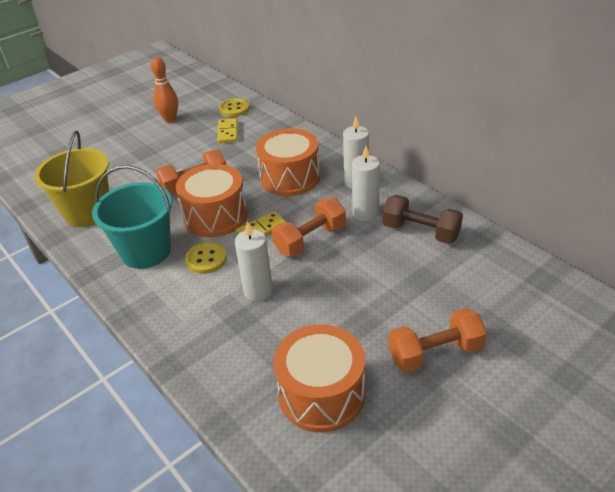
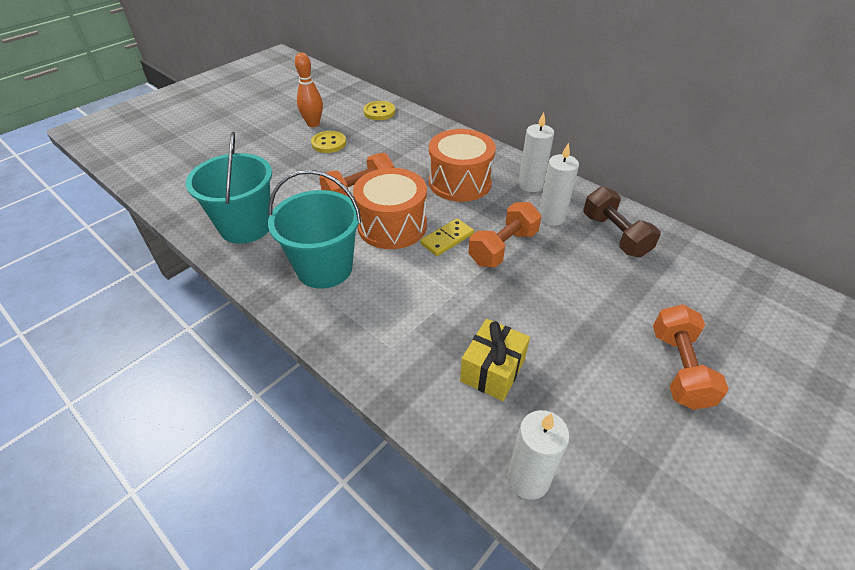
camera: 10 degrees left, 5 degrees up
(88, 212) = (246, 226): yellow bucket -> turquoise bucket
(206, 259) = (395, 274): yellow button -> yellow button (329, 143)
(228, 132) = (379, 136): yellow domino -> none
(258, 291) = (464, 308): white candle -> white candle (528, 479)
(266, 345) = (492, 370): none -> yellow gift
(321, 394) = (574, 426): orange drum -> none
(420, 232) = (615, 235): brown dumbbell -> brown dumbbell turned 45 degrees clockwise
(435, 353) = (679, 368): orange dumbbell -> orange dumbbell turned 60 degrees counterclockwise

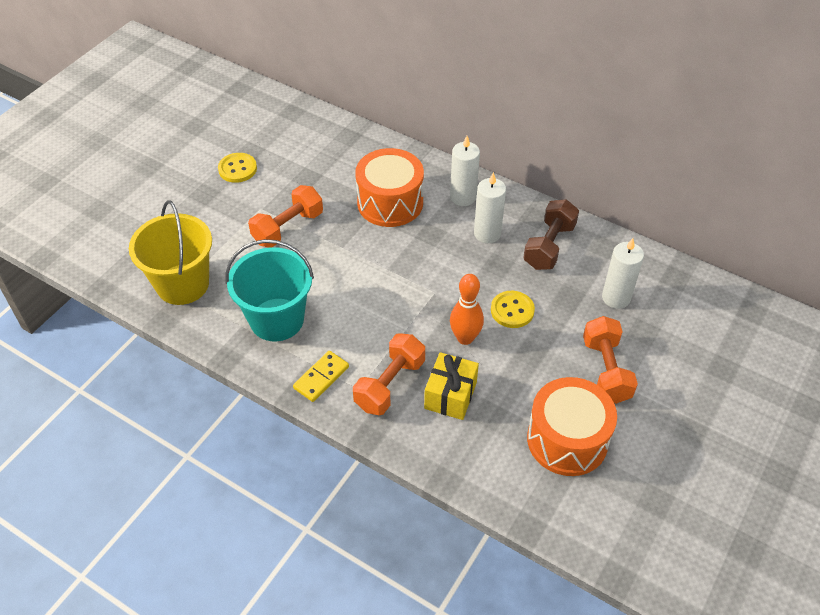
camera: 10 degrees left, 5 degrees up
(246, 226) = (182, 284): turquoise bucket -> yellow bucket
(313, 124) = (212, 144): orange bowling pin -> orange bowling pin (465, 338)
(379, 112) = (283, 117): yellow button -> yellow button (512, 310)
(392, 225) = (331, 264): orange drum -> orange drum (567, 440)
(447, 239) = (388, 272): yellow domino -> yellow domino (321, 377)
(503, 248) = (444, 274): orange dumbbell -> orange dumbbell (390, 384)
(528, 479) = (489, 476): white candle -> white candle (616, 298)
(615, 235) = (549, 246): brown dumbbell -> brown dumbbell turned 60 degrees clockwise

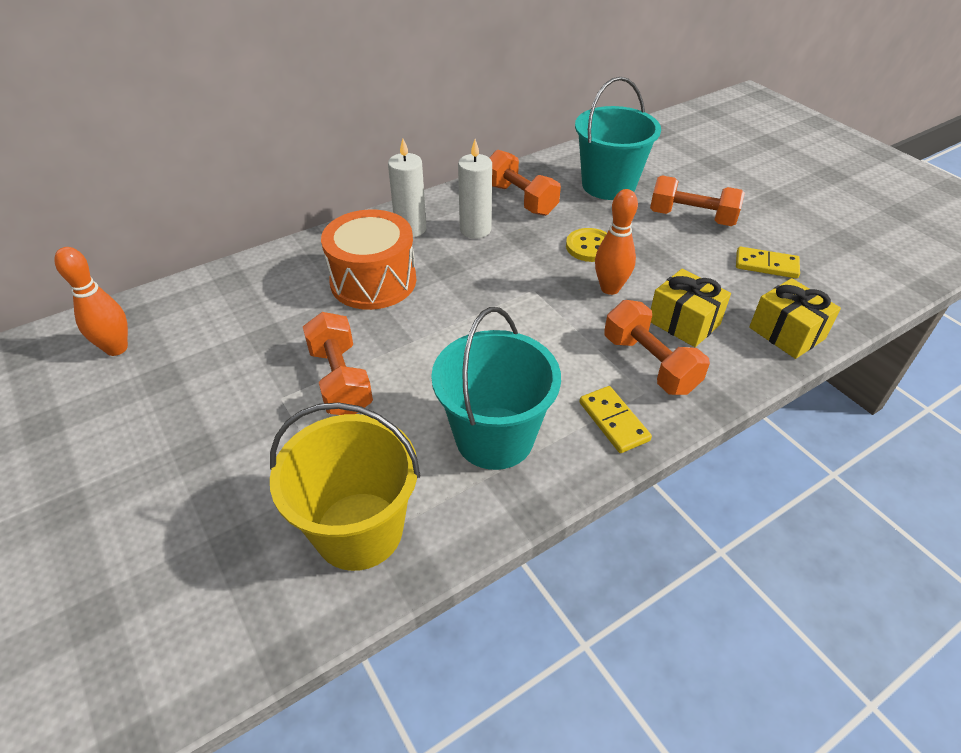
camera: 65 degrees left, 5 degrees down
(237, 169) = (182, 400): yellow button -> none
(262, 121) = (116, 348): none -> orange bowling pin
(477, 468) = (786, 333): none -> yellow gift
(549, 246) = (520, 199): brown dumbbell -> orange dumbbell
(567, 440) = (766, 265): orange drum -> yellow domino
(616, 298) = (608, 185): white candle -> turquoise bucket

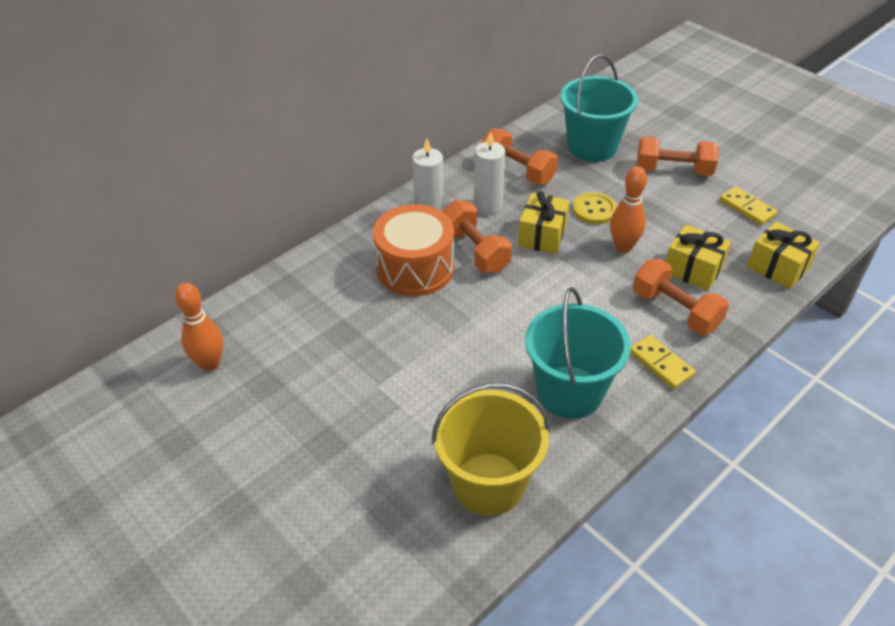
camera: 10 degrees left, 0 degrees up
(340, 380) = (423, 363): orange dumbbell -> orange dumbbell (475, 251)
(523, 266) = (542, 236): none -> yellow gift
(766, 265) = (747, 208): yellow domino -> yellow domino turned 45 degrees clockwise

